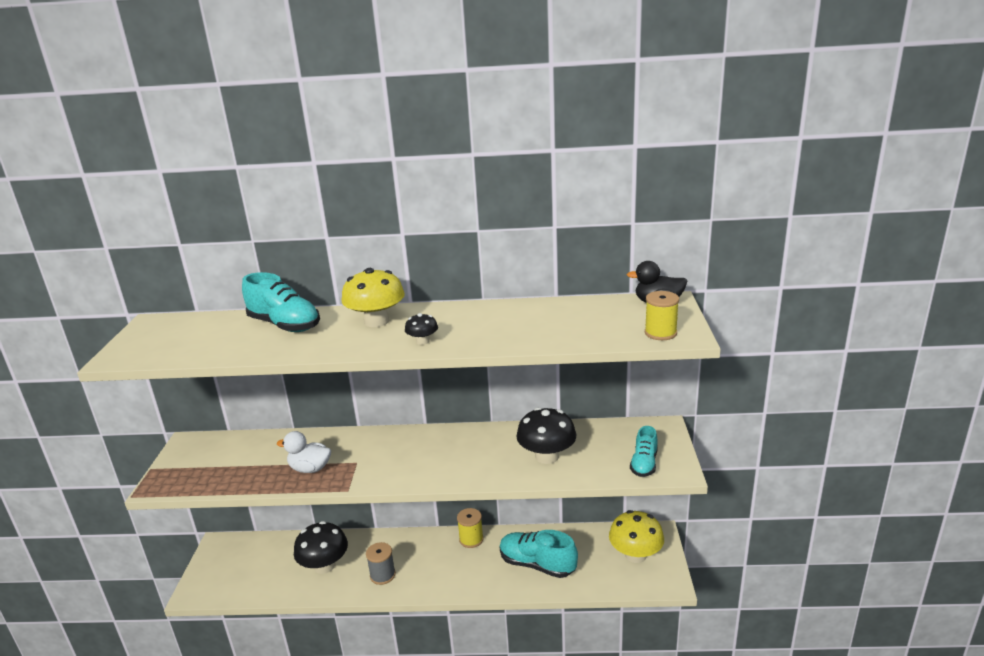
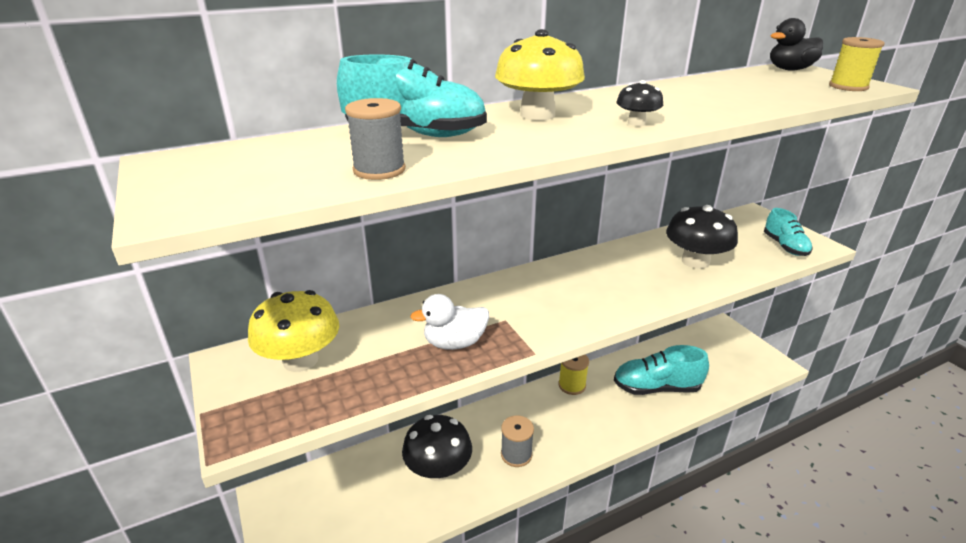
camera: 30 degrees left, 5 degrees up
(228, 350) = (379, 170): none -> grey spool
(635, 555) = (726, 350): yellow mushroom -> yellow mushroom (300, 360)

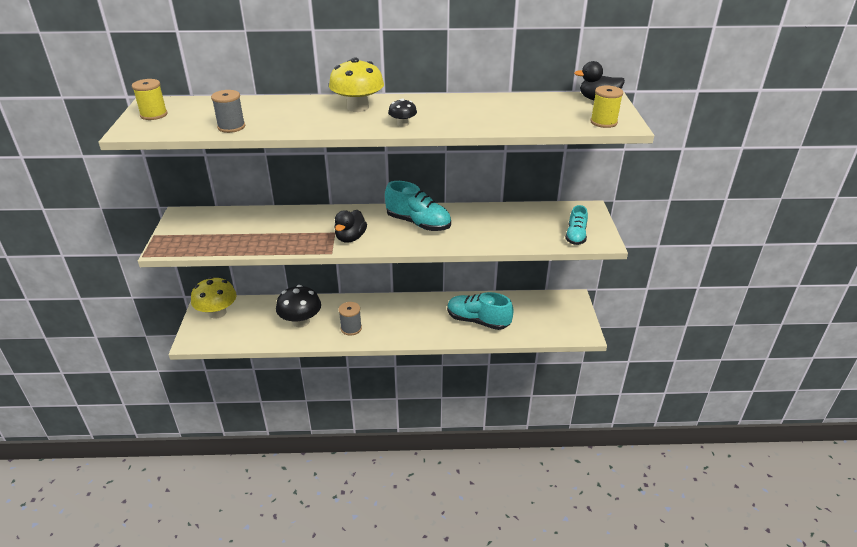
camera: 25 degrees right, 5 degrees up
(300, 360) = (214, 223): yellow mushroom -> yellow mushroom (217, 312)
(416, 134) = (276, 108): turquoise shoe -> turquoise shoe (418, 223)
(454, 343) = (295, 236): white duck -> none
(536, 322) = (350, 238): none -> black duck
(572, 385) = (421, 302): yellow spool -> yellow spool (154, 115)
(695, 261) = (495, 229): black mushroom -> none

